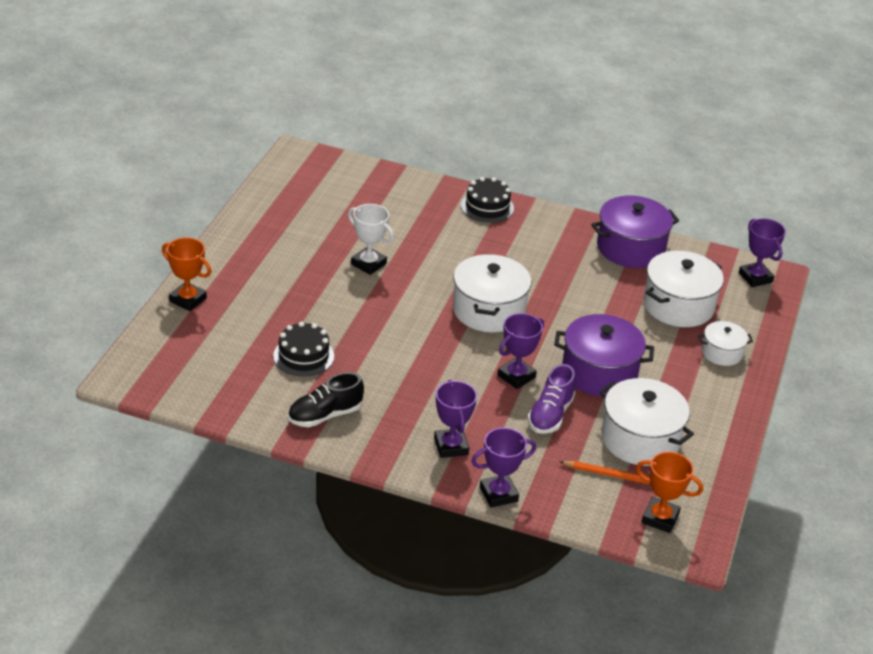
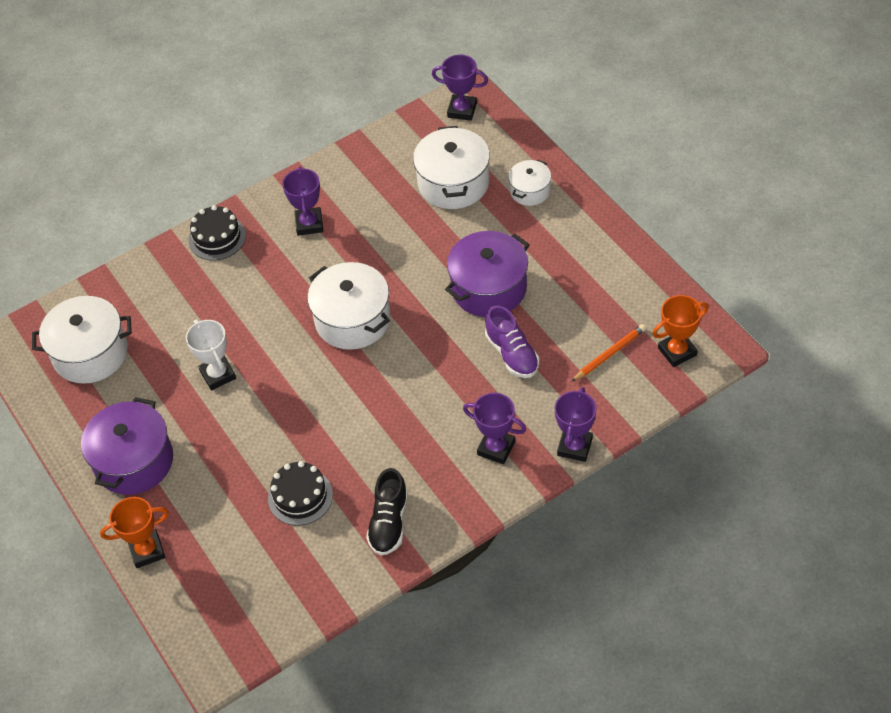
camera: 45 degrees left, 15 degrees up
(368, 264) = (218, 375): white trophy -> white trophy turned 75 degrees clockwise
(516, 376) = (449, 350): purple trophy -> purple trophy (309, 224)
(630, 248) = (358, 169): purple pot -> purple pot (134, 461)
(640, 439) = (584, 309): white pot -> white pot (90, 353)

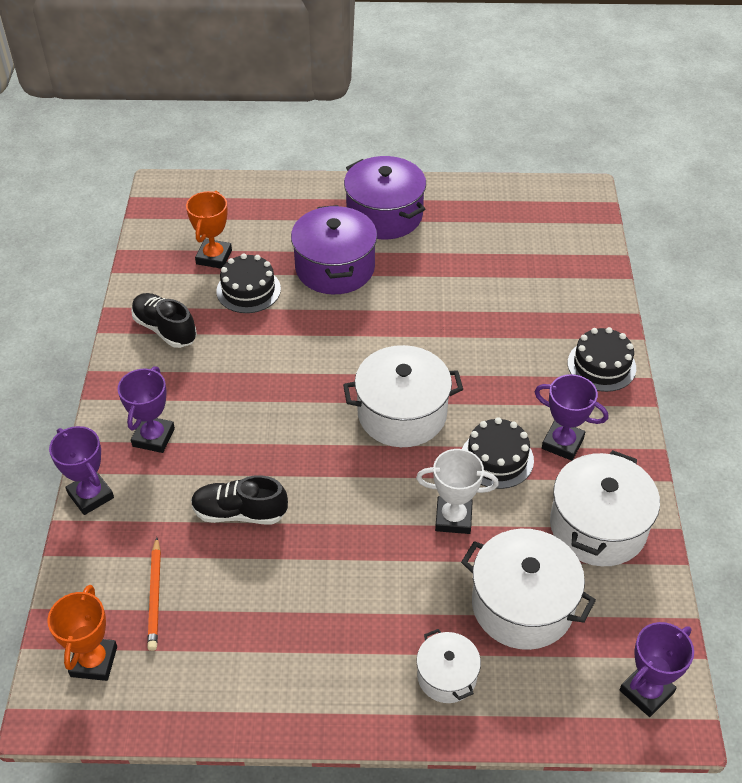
camera: 120 degrees right, 5 degrees down
(90, 353) = (525, 232): white pot -> white pot (598, 526)
(147, 551) = (294, 192): orange trophy -> orange trophy (214, 257)
(218, 375) = (426, 296): white trophy -> white trophy (453, 518)
(351, 249) = (497, 458): none -> black cake
(489, 288) = (339, 544): purple pot -> purple pot (335, 268)
(496, 448) = (153, 437): purple trophy -> purple trophy turned 45 degrees counterclockwise
(512, 354) = (240, 513): purple shoe -> black shoe

